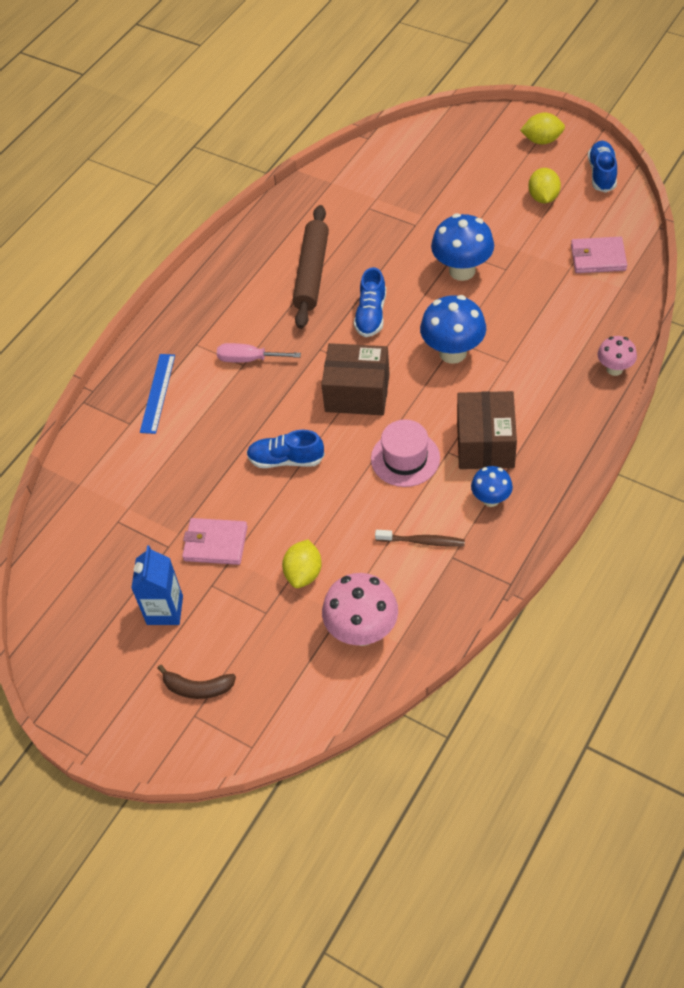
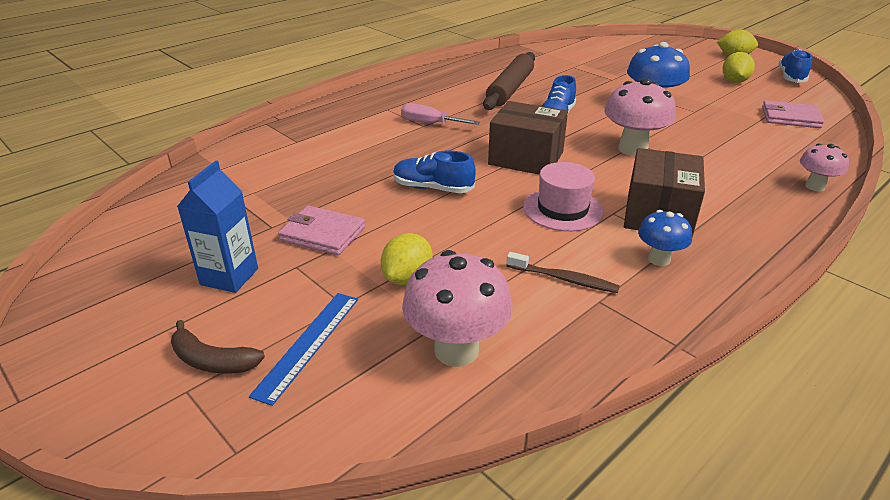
camera: 10 degrees right, 20 degrees down
(157, 393) = (335, 129): blue ruler -> blue ruler (308, 344)
(453, 352) = (632, 149): blue mushroom -> pink mushroom

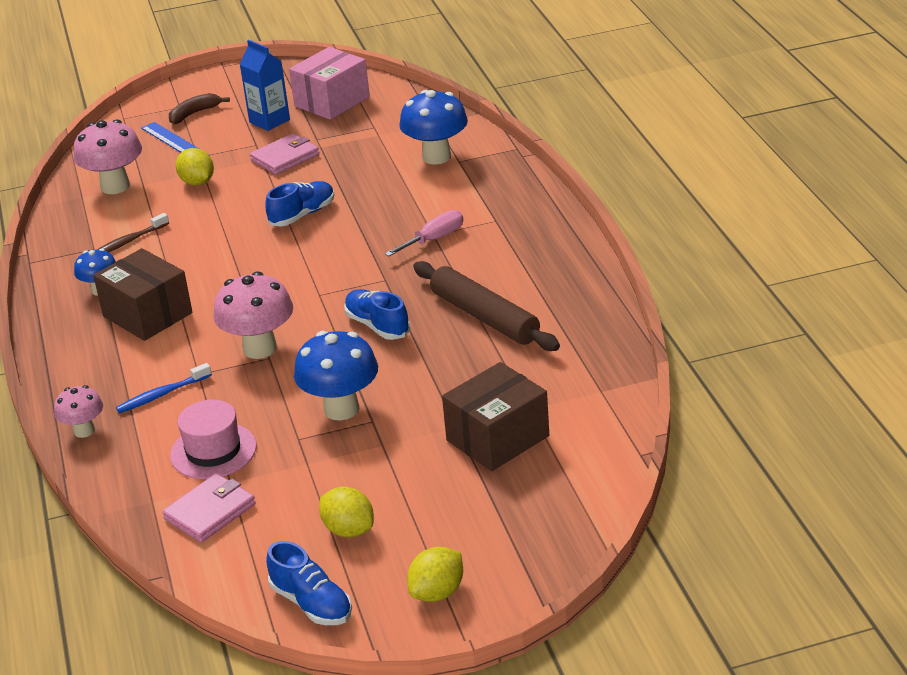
camera: 120 degrees right, 0 degrees up
(169, 244) = (332, 101): none -> pink box
(292, 152) = (436, 157): none -> blue mushroom
(526, 158) = (306, 276): brown box -> brown box (497, 438)
(562, 209) = (205, 269): pink hat -> pink hat (213, 451)
(732, 169) = (162, 394): none -> blue toothbrush

